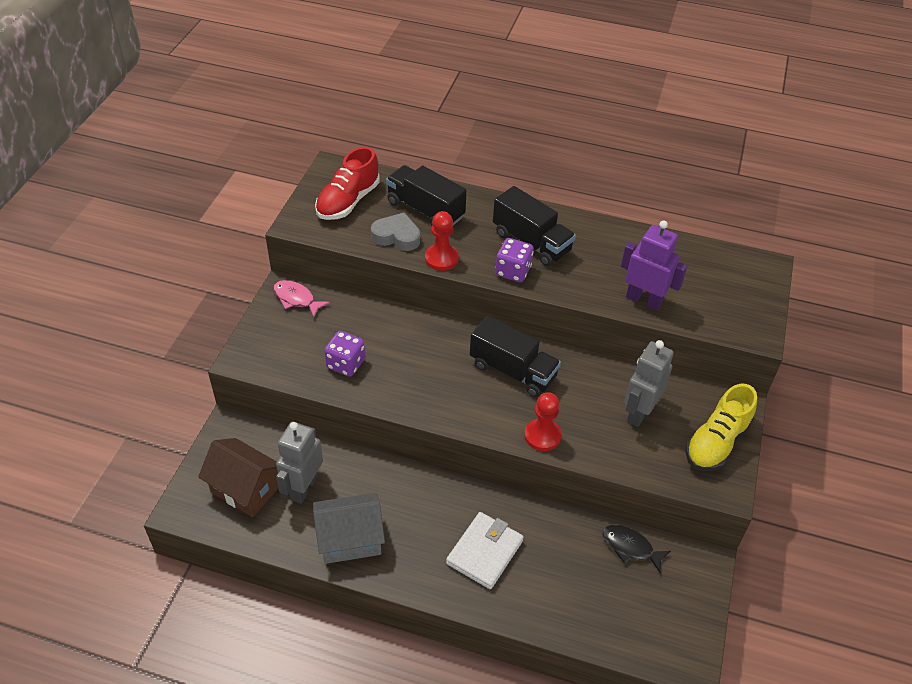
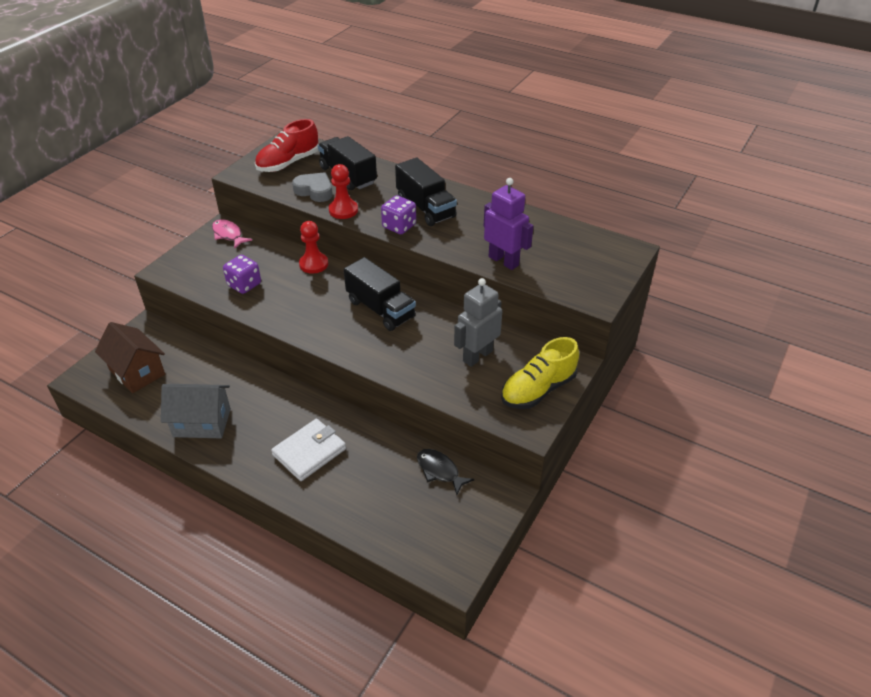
camera: 15 degrees right, 5 degrees down
(304, 487) = (183, 378): grey robot -> none
(542, 436) = (383, 361): red pawn -> red pawn (313, 264)

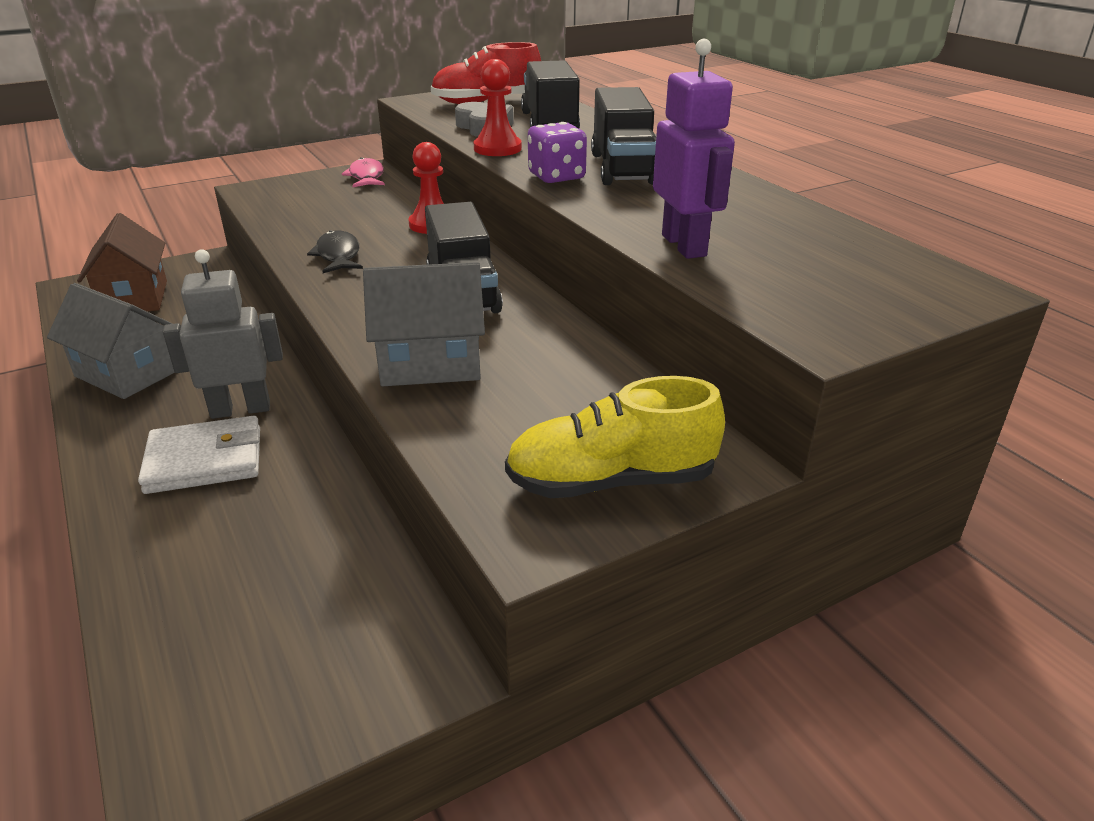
camera: 30 degrees right, 10 degrees down
(244, 285) = (319, 222): purple dice -> none
(410, 360) = (430, 363): none -> grey house
(439, 471) = (360, 572): black fish -> black fish (338, 255)
(477, 356) = (549, 393): grey robot -> grey robot (240, 409)

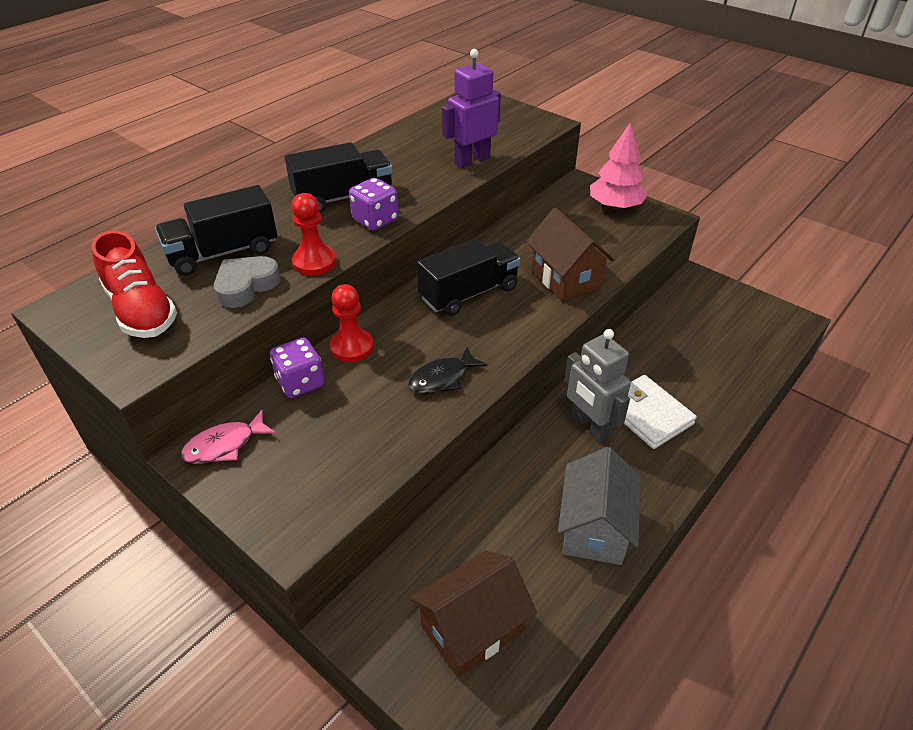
camera: 110 degrees left, 10 degrees up
(406, 202) = (300, 382): none -> purple dice
(430, 363) = (565, 279): grey house -> brown house
(611, 481) = (615, 206): yellow shoe -> pink tree

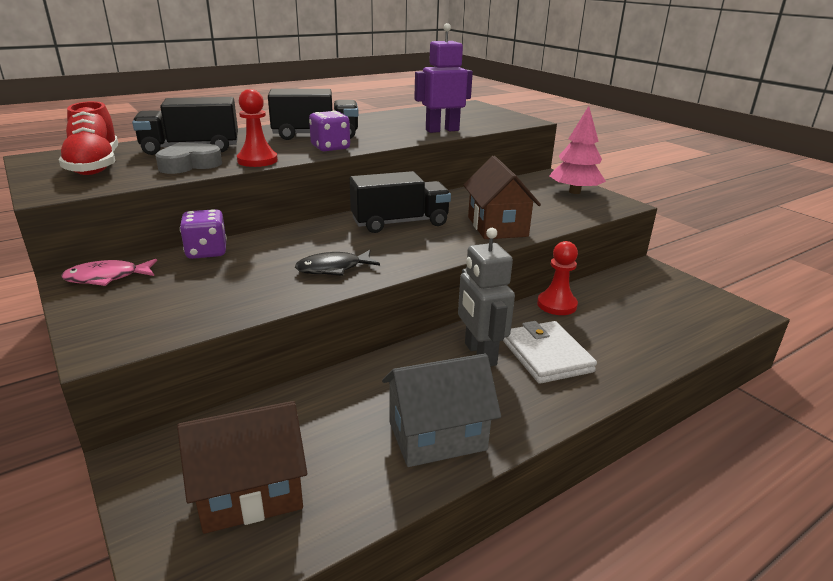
camera: 15 degrees right, 15 degrees down
(352, 347) = (269, 238): red pawn -> red pawn (556, 305)
(594, 528) = (437, 436): grey house -> grey house turned 45 degrees clockwise

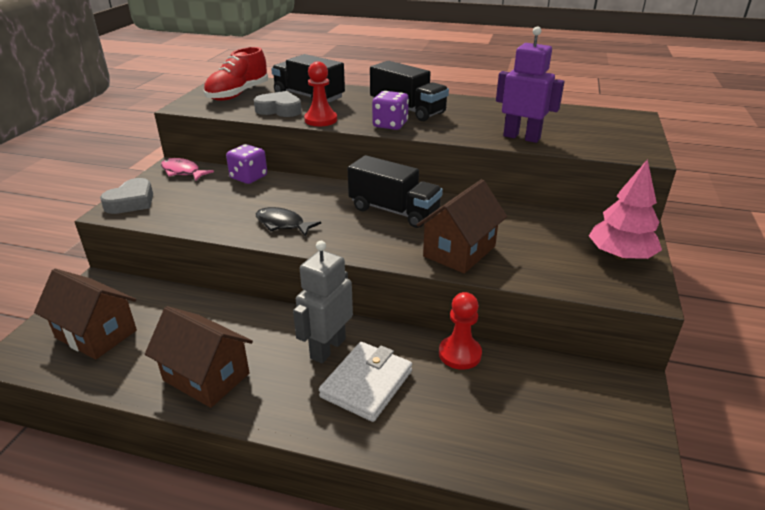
camera: 50 degrees right, 5 degrees up
(106, 328) = (131, 202): none -> grey heart
(437, 436) = (206, 377): grey house -> brown house

